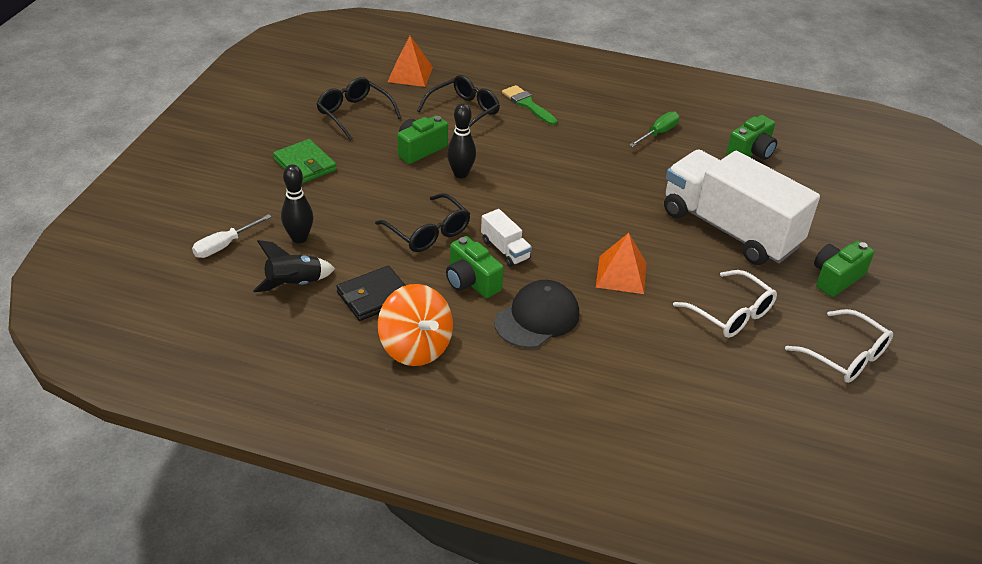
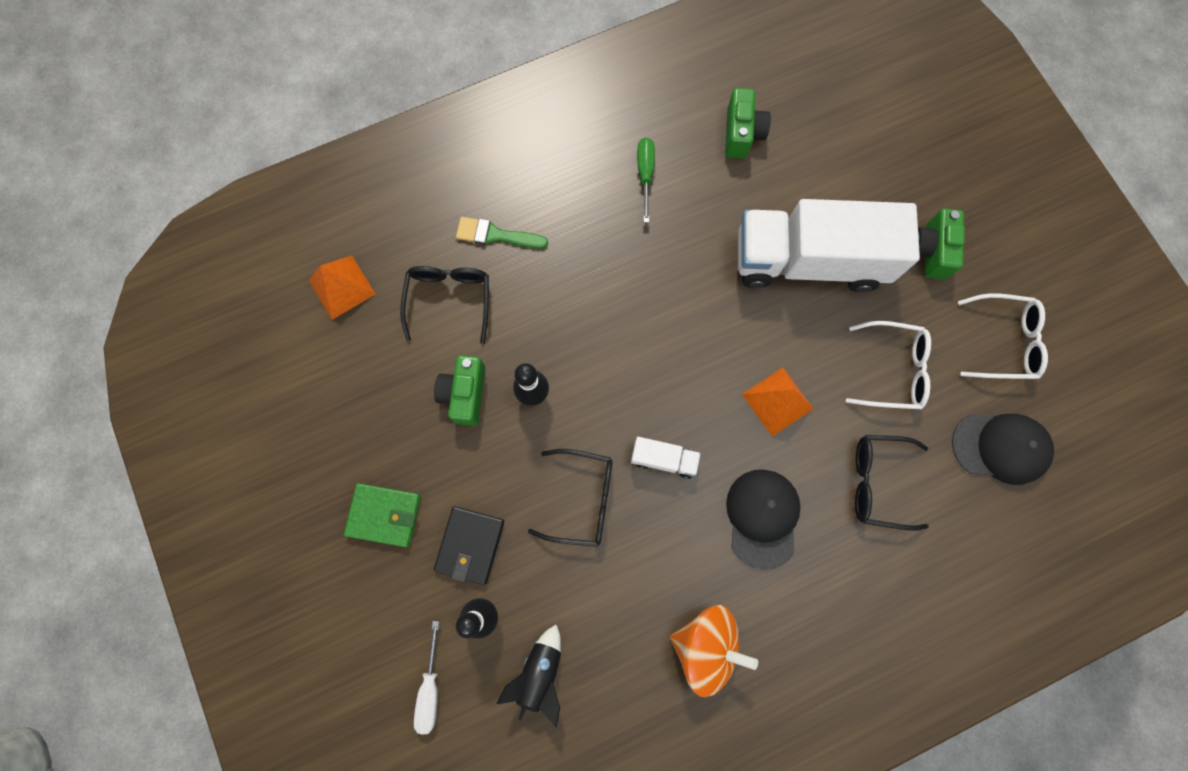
camera: 40 degrees left, 35 degrees up
(354, 114) = (351, 398): black glasses -> black glasses (878, 482)
(374, 296) = (617, 621): black wallet -> black wallet (470, 545)
(471, 281) = (674, 525): green camera -> none
(775, 406) = (1000, 447): none -> black cap

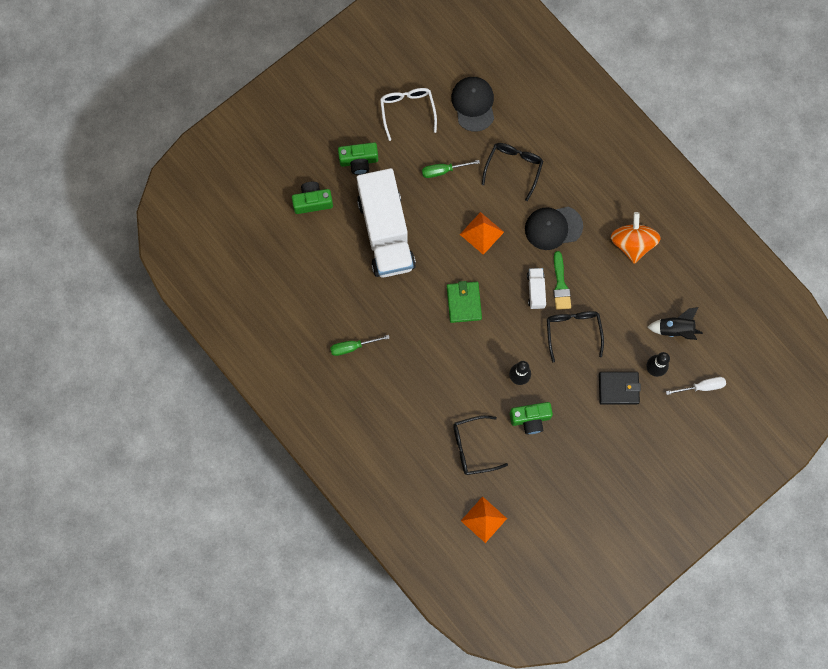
camera: 105 degrees left, 0 degrees up
(384, 515) = (616, 444): green wallet -> green wallet (464, 302)
(496, 235) = (421, 431): green brush -> green brush (560, 285)
(741, 133) = (306, 292): green camera -> green camera (312, 201)
(878, 482) = (514, 168): black glasses -> black glasses turned 150 degrees counterclockwise
(892, 370) = (443, 171): white glasses -> green screwdriver

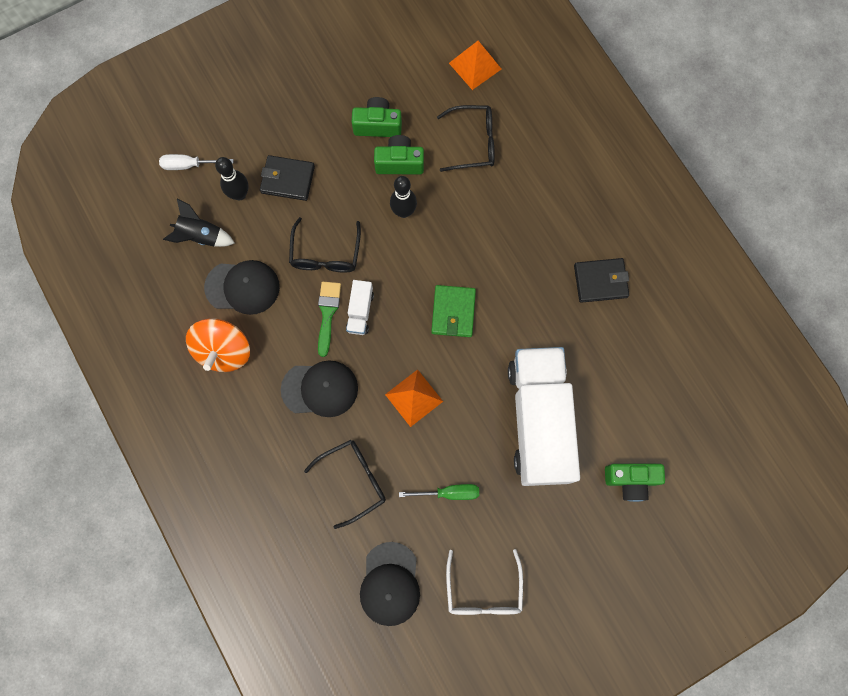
camera: 170 degrees left, 0 degrees up
(352, 347) = (600, 281): green screwdriver -> black wallet
(359, 161) = (561, 527): green camera -> green camera (378, 125)
(514, 168) = (354, 480): black glasses -> black glasses turned 150 degrees counterclockwise
(631, 294) = (242, 287): none -> black cap

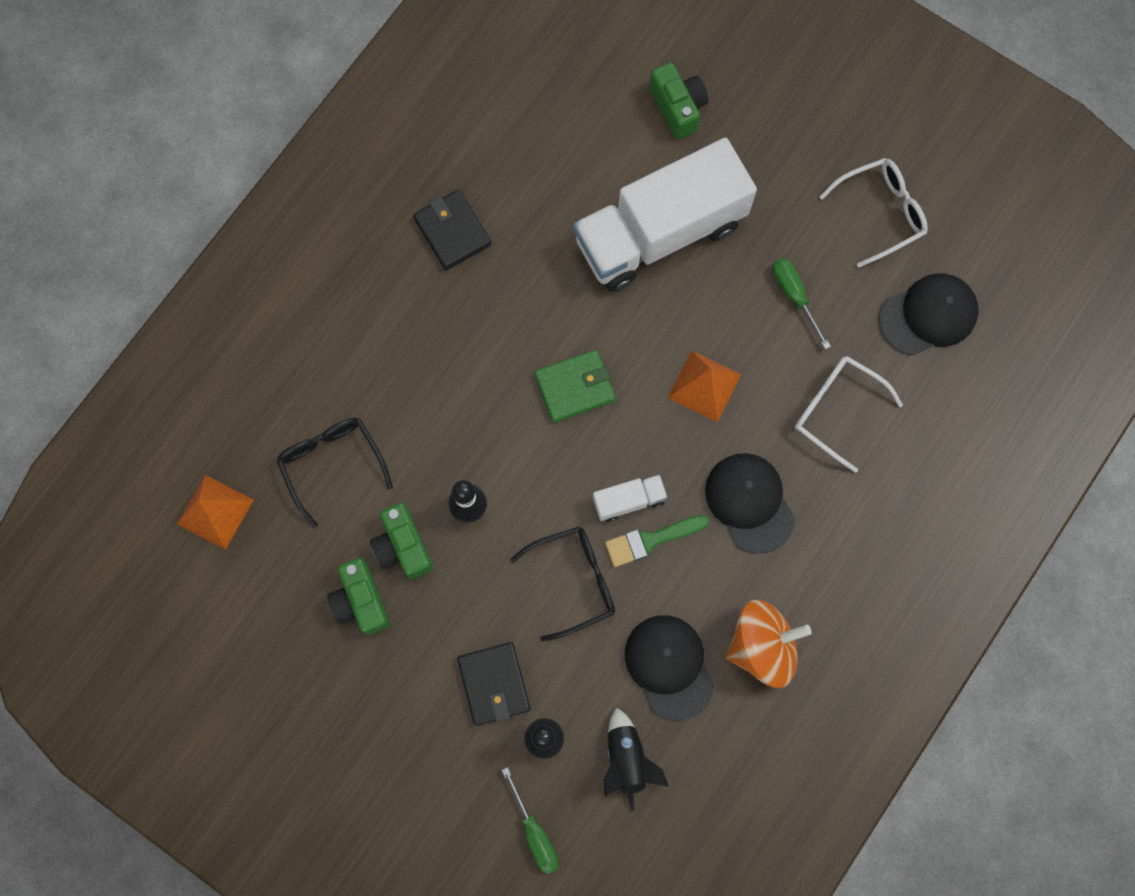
camera: 115 degrees left, 0 degrees up
(189, 165) = (535, 832): white screwdriver -> green screwdriver
(354, 480) = (836, 410): black glasses -> white glasses

